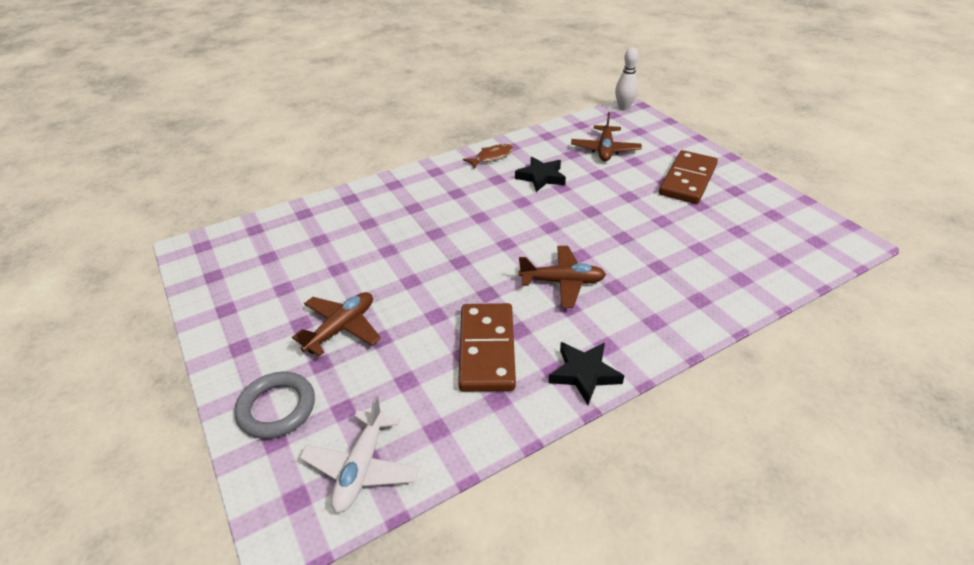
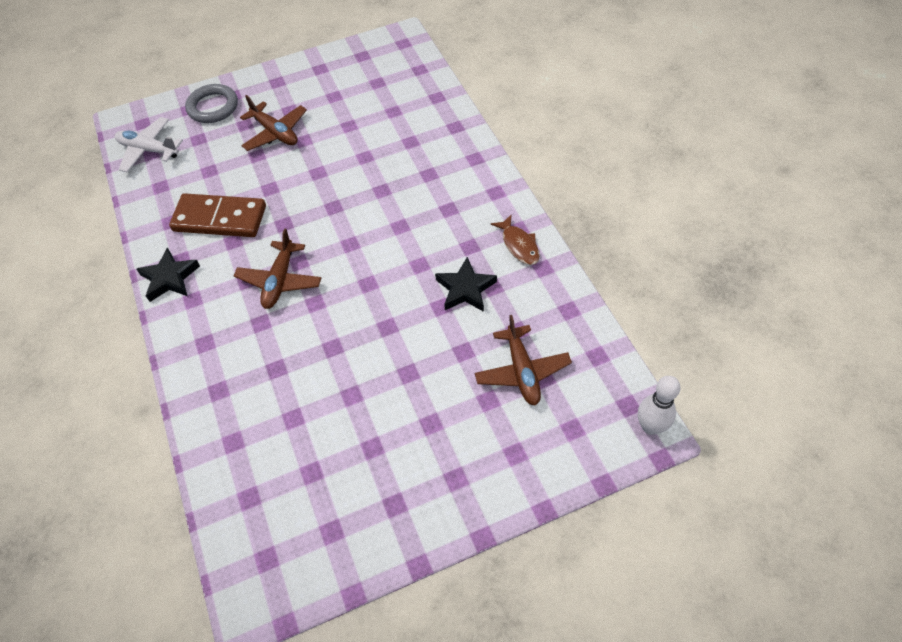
camera: 100 degrees right, 15 degrees up
(605, 150) = (522, 371): brown plane -> brown plane turned 120 degrees counterclockwise
(687, 180) = (430, 452): brown domino -> none

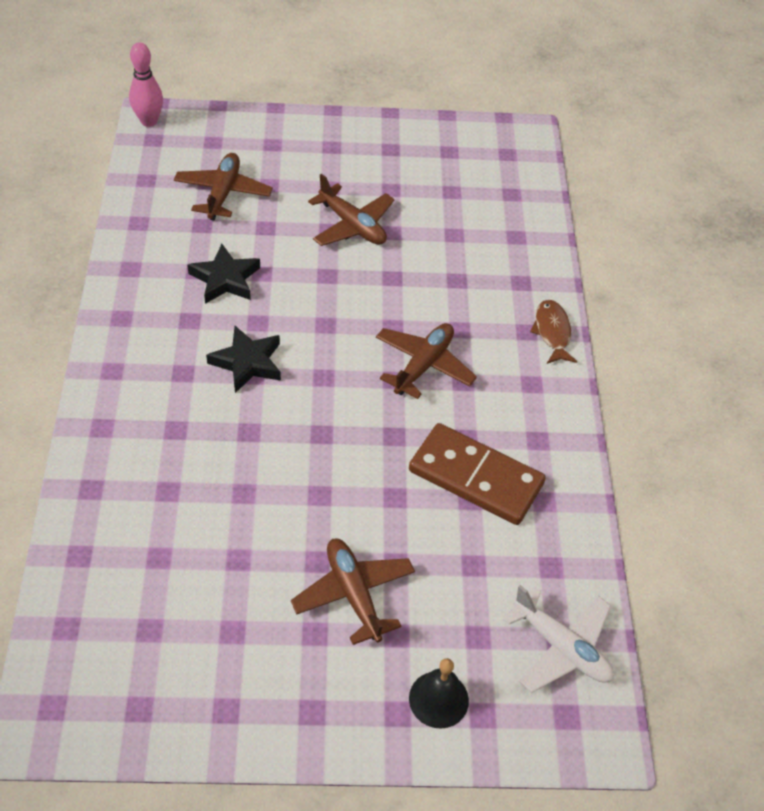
camera: 165 degrees left, 5 degrees down
(169, 278) = (555, 420): black star -> black star (247, 362)
(213, 107) = (438, 699): grey ring -> black bell
(389, 386) = (352, 225): none -> brown plane
(519, 245) = (135, 300): brown fish -> brown fish (552, 332)
(650, 426) = (149, 121): white bowling pin -> pink bowling pin

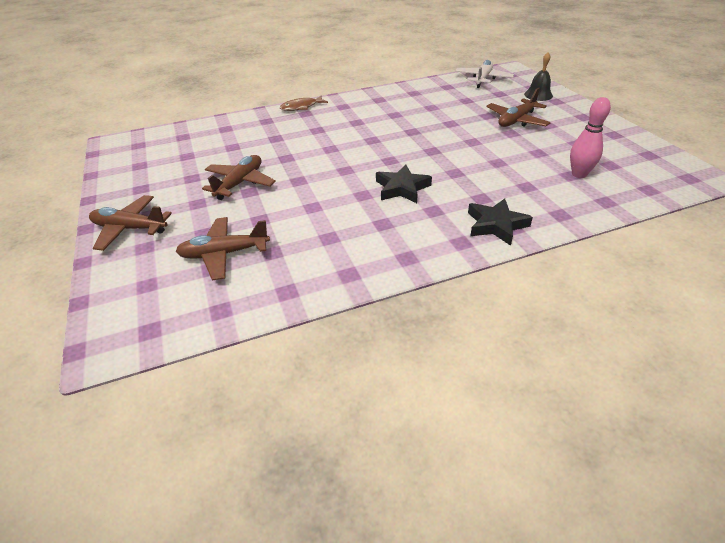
camera: 105 degrees left, 10 degrees down
(149, 121) = (114, 346): pink bowling pin -> pink bowling pin (579, 174)
(225, 279) = (329, 220): black star -> black star (496, 225)
(423, 365) = (354, 134): brown plane -> brown plane (130, 229)
(476, 477) = (417, 108): brown domino -> none

